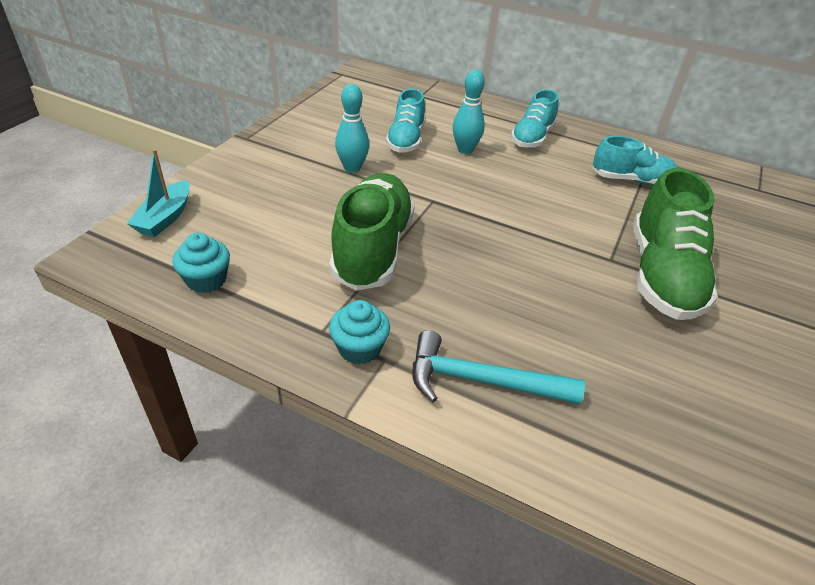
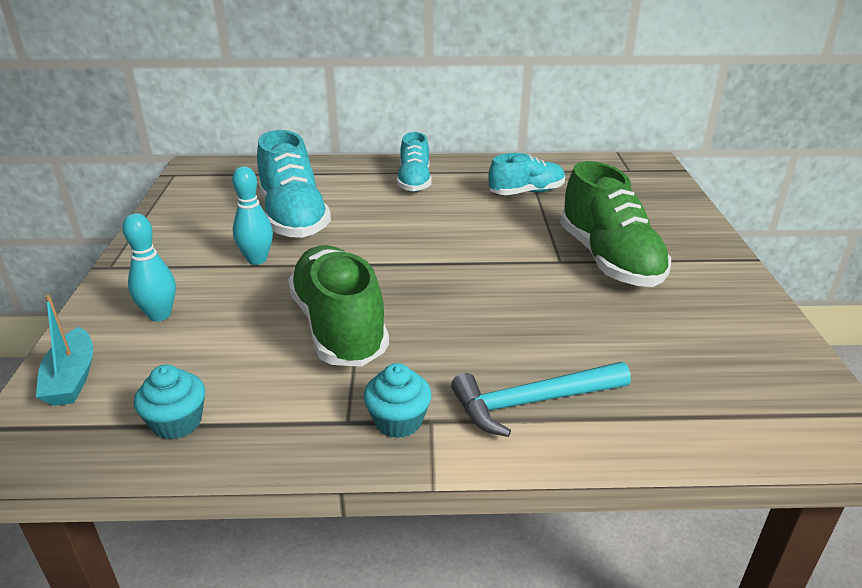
camera: 25 degrees left, 10 degrees down
(406, 140) = (293, 218): turquoise shoe -> turquoise shoe, size x1.61
(465, 150) = (360, 210): turquoise bowling pin -> turquoise bowling pin (159, 315)

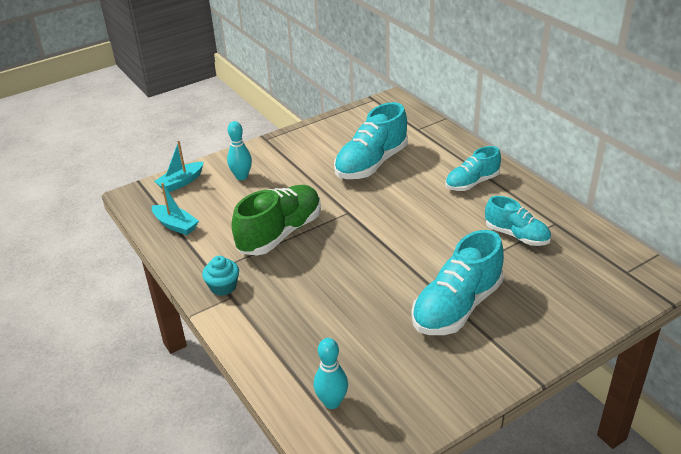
camera: 60 degrees right, 5 degrees up
(177, 422) = (175, 225): turquoise cupcake -> turquoise boat
(257, 260) = (315, 176): turquoise bowling pin -> turquoise bowling pin (332, 402)
(532, 402) = (272, 325): turquoise hammer -> none
(609, 260) = (457, 307): green shoe -> turquoise shoe

